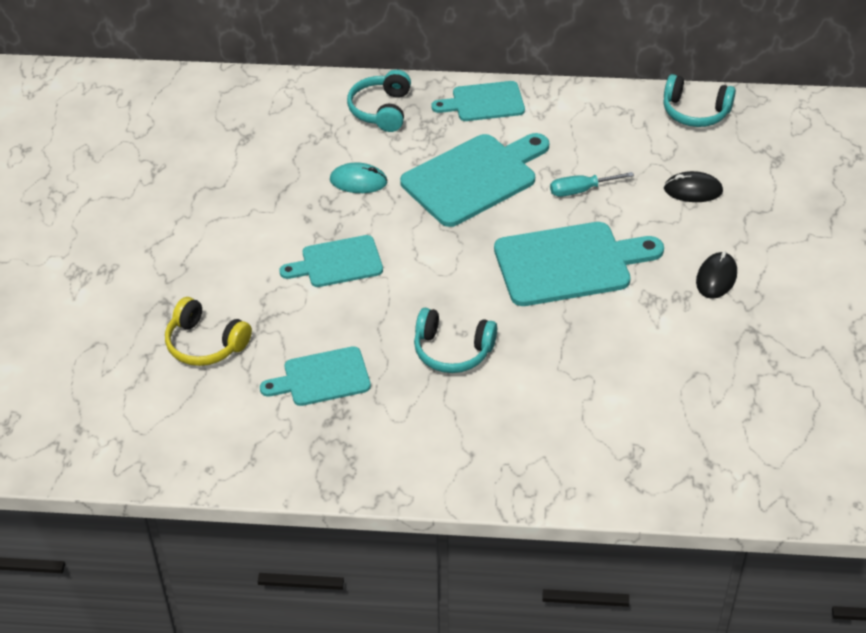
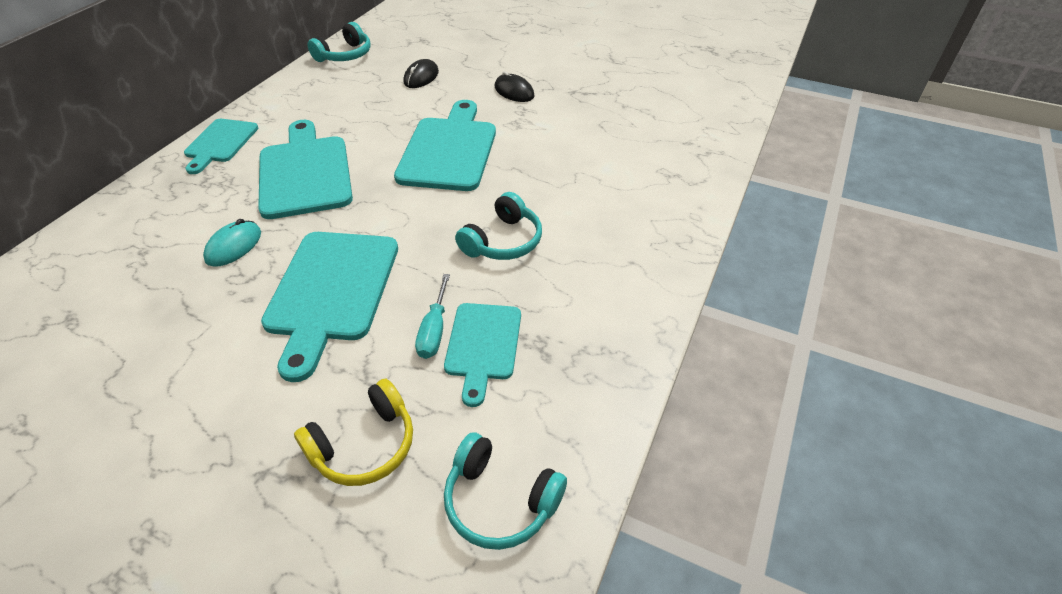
camera: 70 degrees left, 0 degrees up
(337, 263) = (331, 291): turquoise cutting board -> turquoise cutting board, size x1.65
(381, 110) = (155, 205): turquoise headphones -> turquoise headphones (500, 500)
(581, 190) = (374, 123): turquoise screwdriver -> turquoise screwdriver (434, 330)

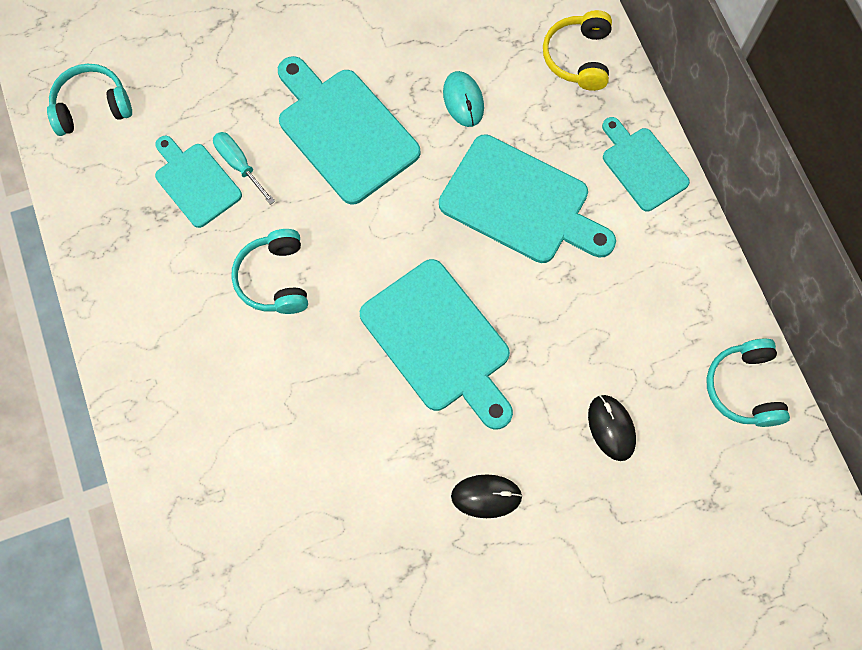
camera: 135 degrees right, 25 degrees up
(364, 445) = (197, 70): yellow headphones -> yellow headphones (578, 57)

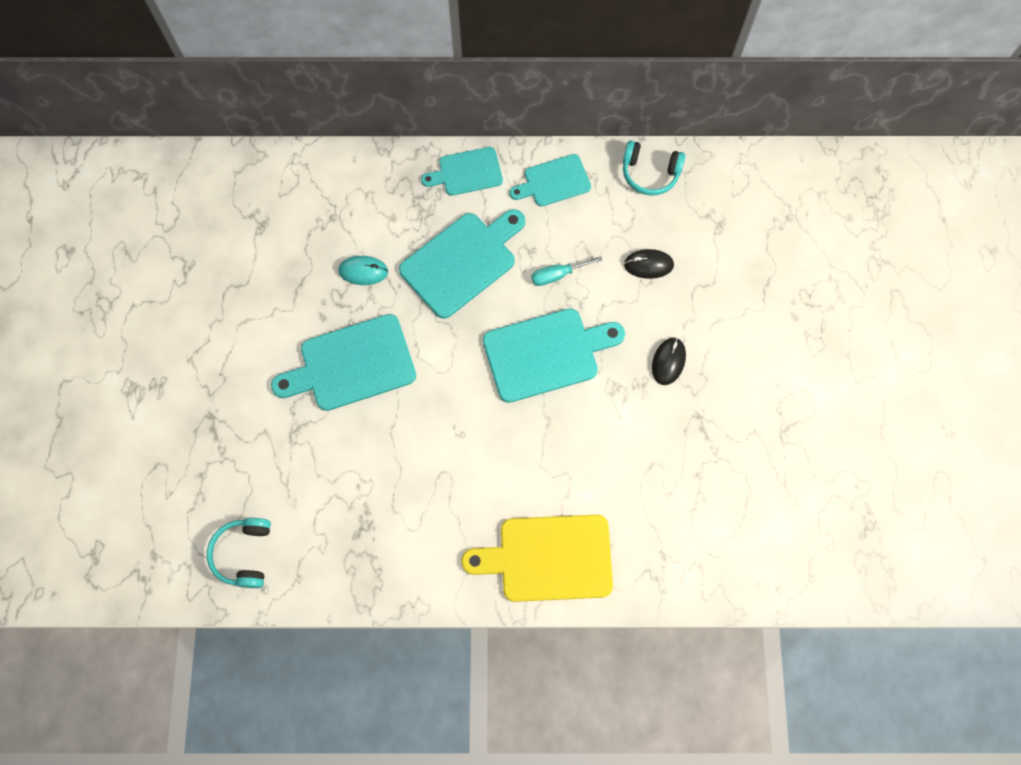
camera: 70 degrees left, 0 degrees up
(182, 431) = (548, 558): none -> yellow cutting board
(195, 182) = (348, 489): turquoise cutting board -> turquoise cutting board (554, 181)
(239, 165) = (347, 451): turquoise screwdriver -> turquoise screwdriver (557, 275)
(275, 279) = (453, 454): turquoise headphones -> none
(578, 57) = (363, 180): yellow headphones -> none

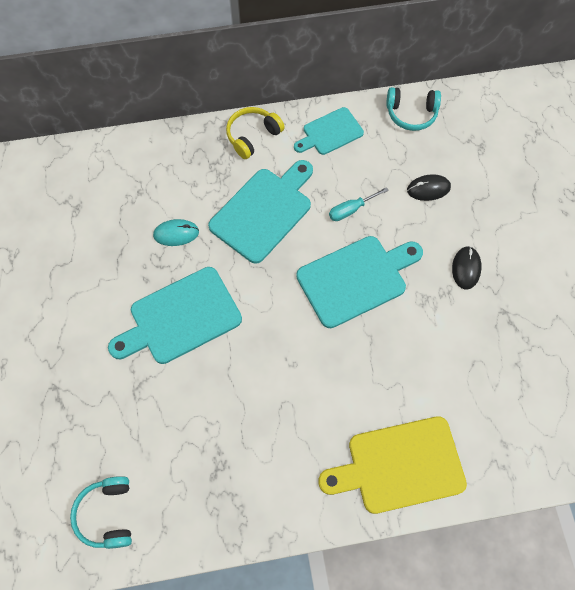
camera: 10 degrees left, 5 degrees down
(467, 172) = (252, 136): turquoise cutting board -> yellow headphones

